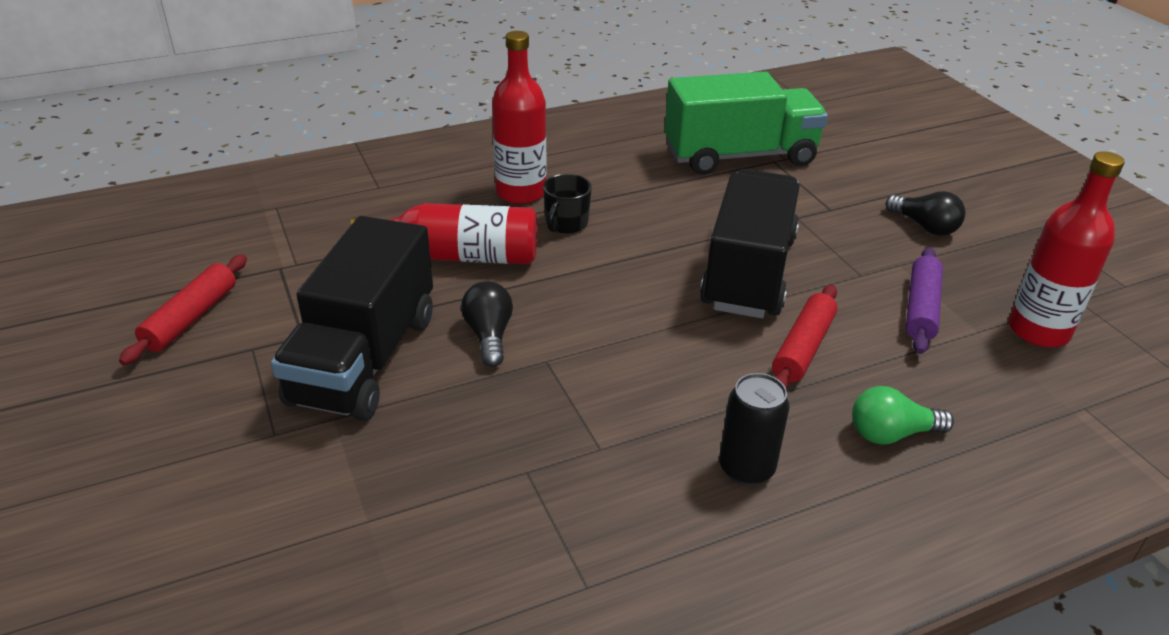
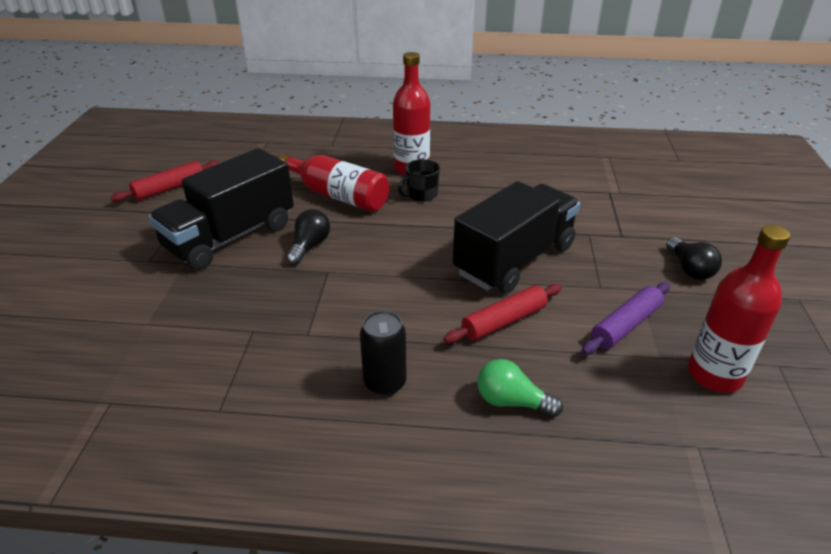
camera: 30 degrees right, 0 degrees up
(739, 156) = (586, 182): green truck -> none

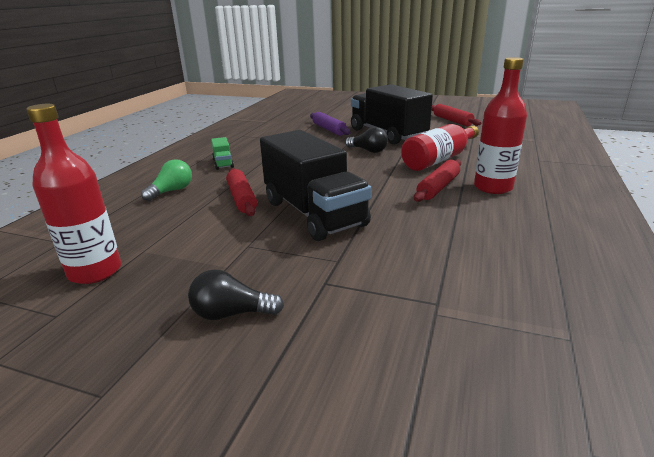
camera: 105 degrees right, 10 degrees down
(385, 383) = (223, 163): black can -> green truck
(421, 195) = (438, 187): black mug -> red rolling pin
(626, 325) = (190, 245): purple rolling pin -> purple rolling pin (329, 129)

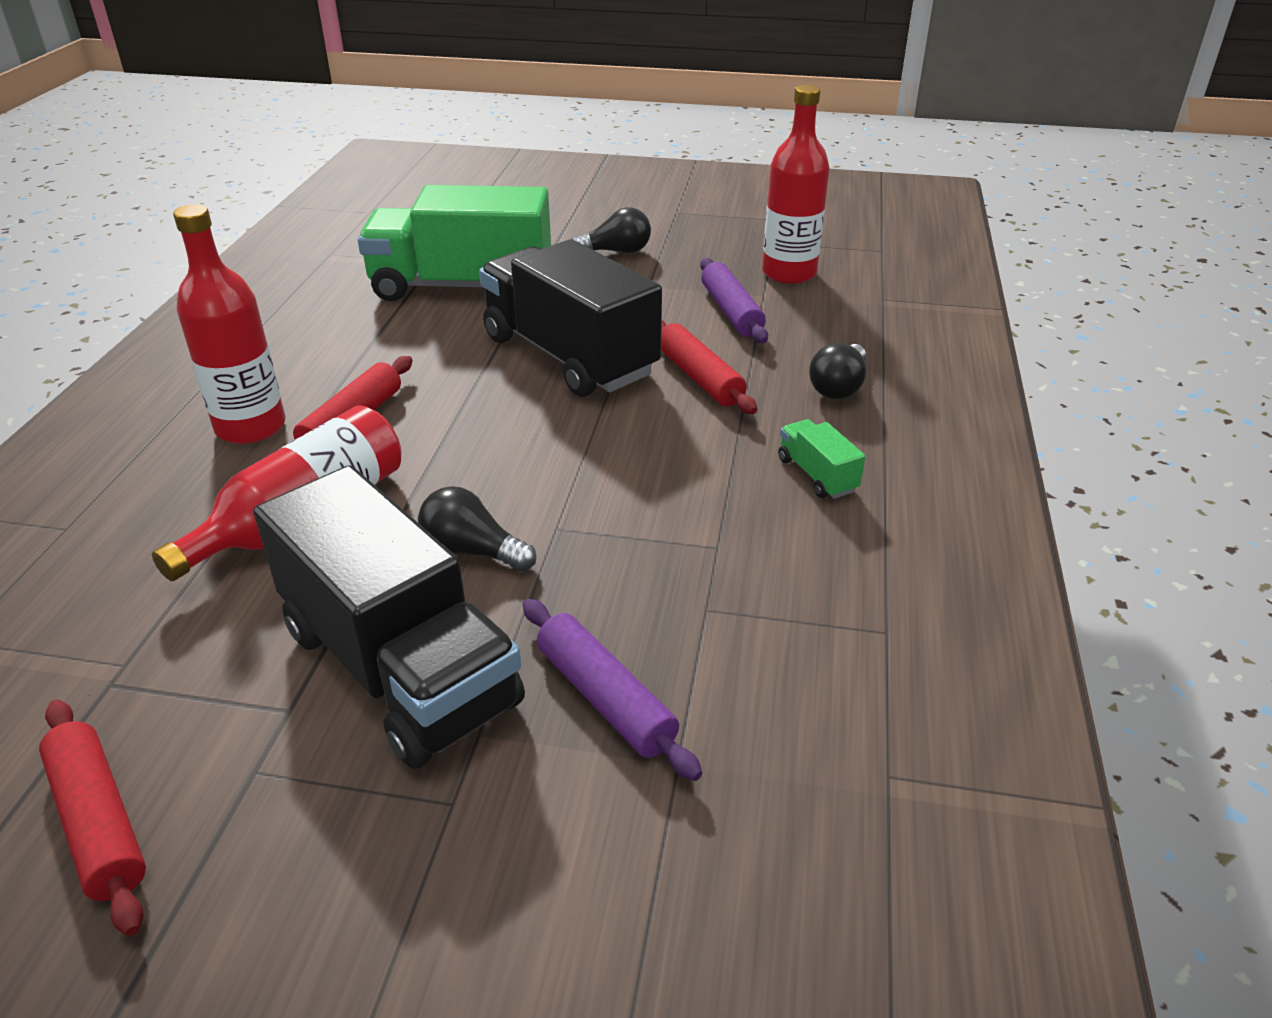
camera: 170 degrees right, 10 degrees up
(172, 191) = (838, 387): green light bulb -> black light bulb
(183, 238) = (731, 311): none -> purple rolling pin
(395, 276) = (462, 286): none -> green truck

